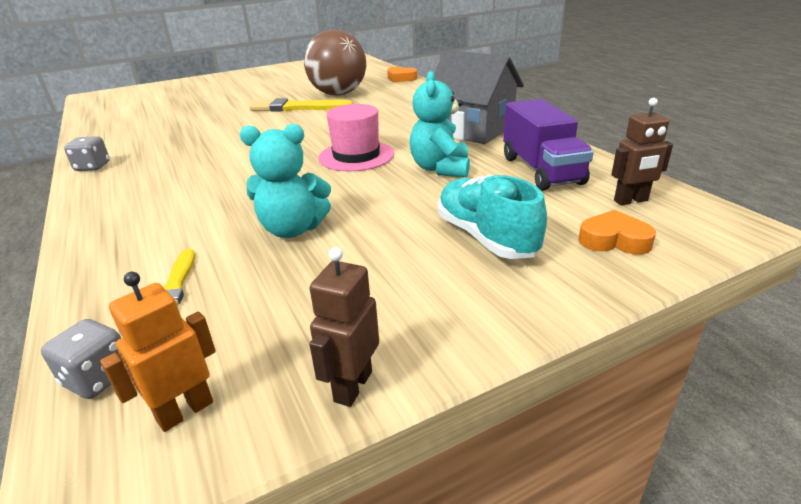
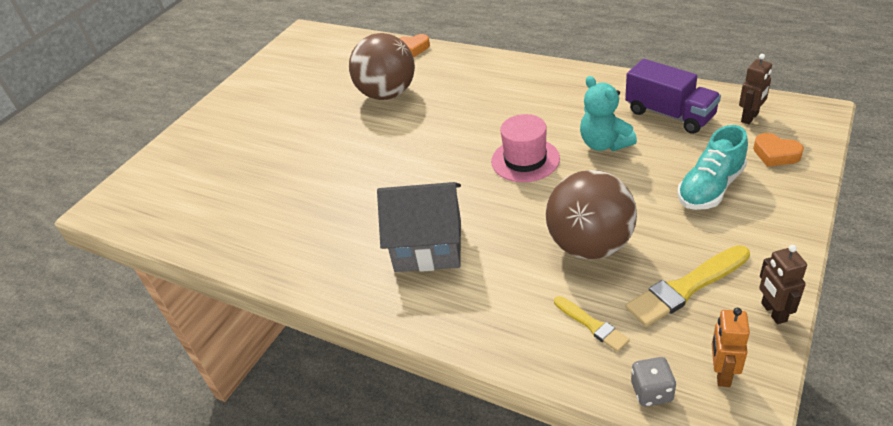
camera: 30 degrees left, 10 degrees up
(92, 167) = (315, 281): grey dice -> none
(292, 229) = (590, 245): turquoise teddy bear -> brown ball
(297, 108) = (378, 128): yellow brush -> yellow brush (686, 287)
(473, 130) = (570, 92): grey house -> grey house (428, 246)
(486, 237) = (710, 188): turquoise shoe -> turquoise shoe turned 75 degrees counterclockwise
(614, 240) = (775, 154): orange heart -> orange heart turned 120 degrees counterclockwise

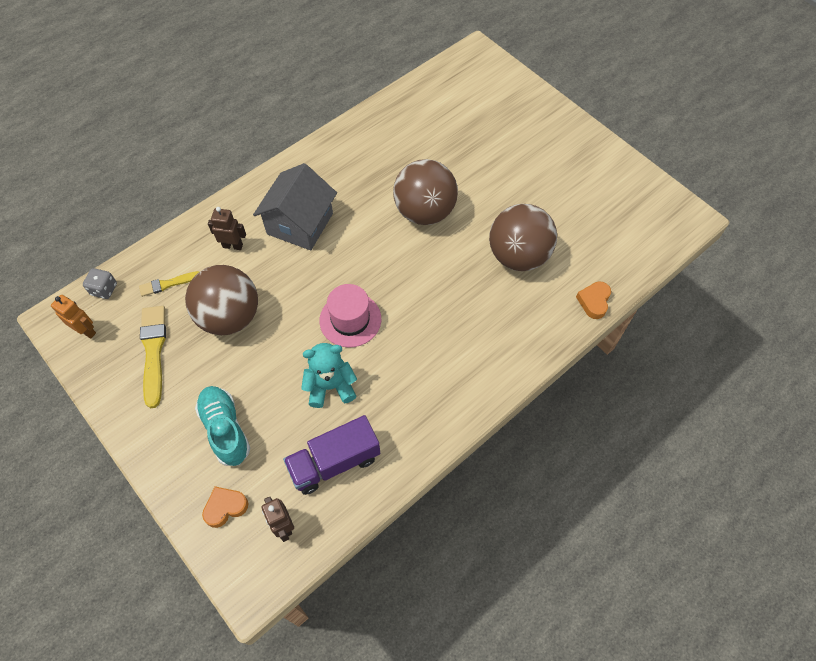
camera: 105 degrees right, 20 degrees up
(363, 162) = (424, 212): none -> brown ball
(773, 312) = (99, 387): brown robot -> brown robot (233, 246)

